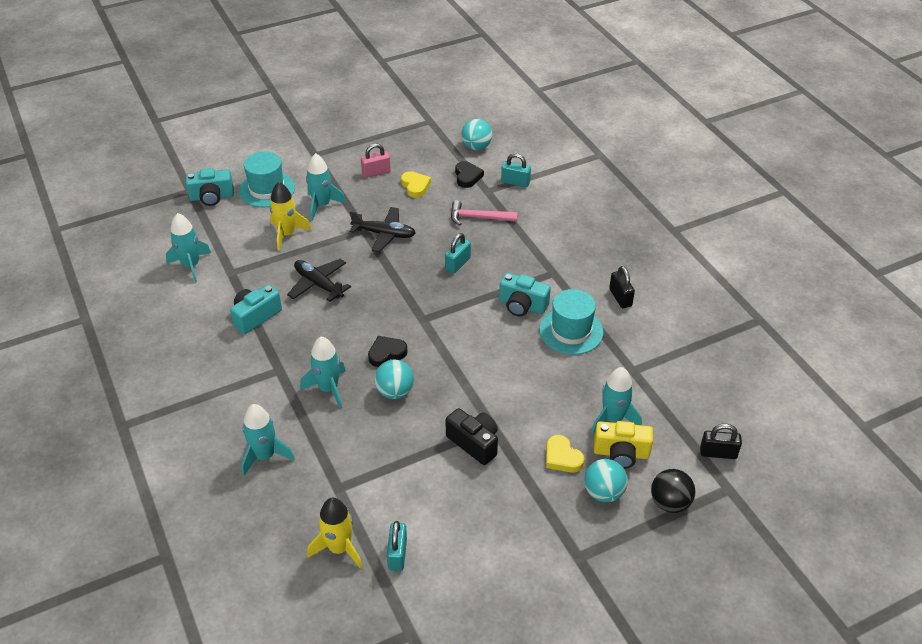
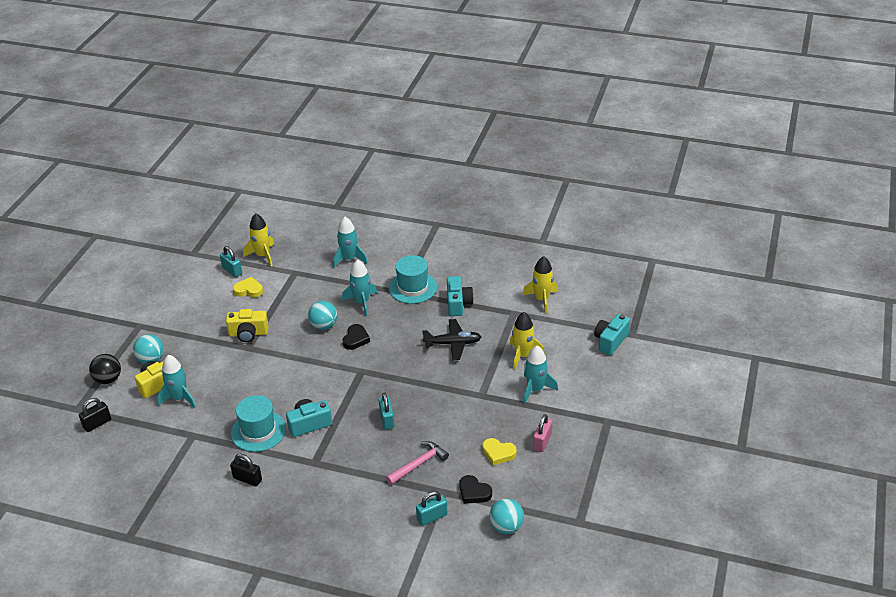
camera: 135 degrees right, 5 degrees down
(191, 266) = (542, 299): turquoise rocket -> yellow rocket
(267, 189) = (588, 372): turquoise hat -> turquoise hat (413, 287)
(384, 234) = (464, 402): black plane -> none
(474, 443) = (248, 333): black camera -> yellow camera
(562, 457) = (191, 360): yellow heart -> yellow heart (248, 290)

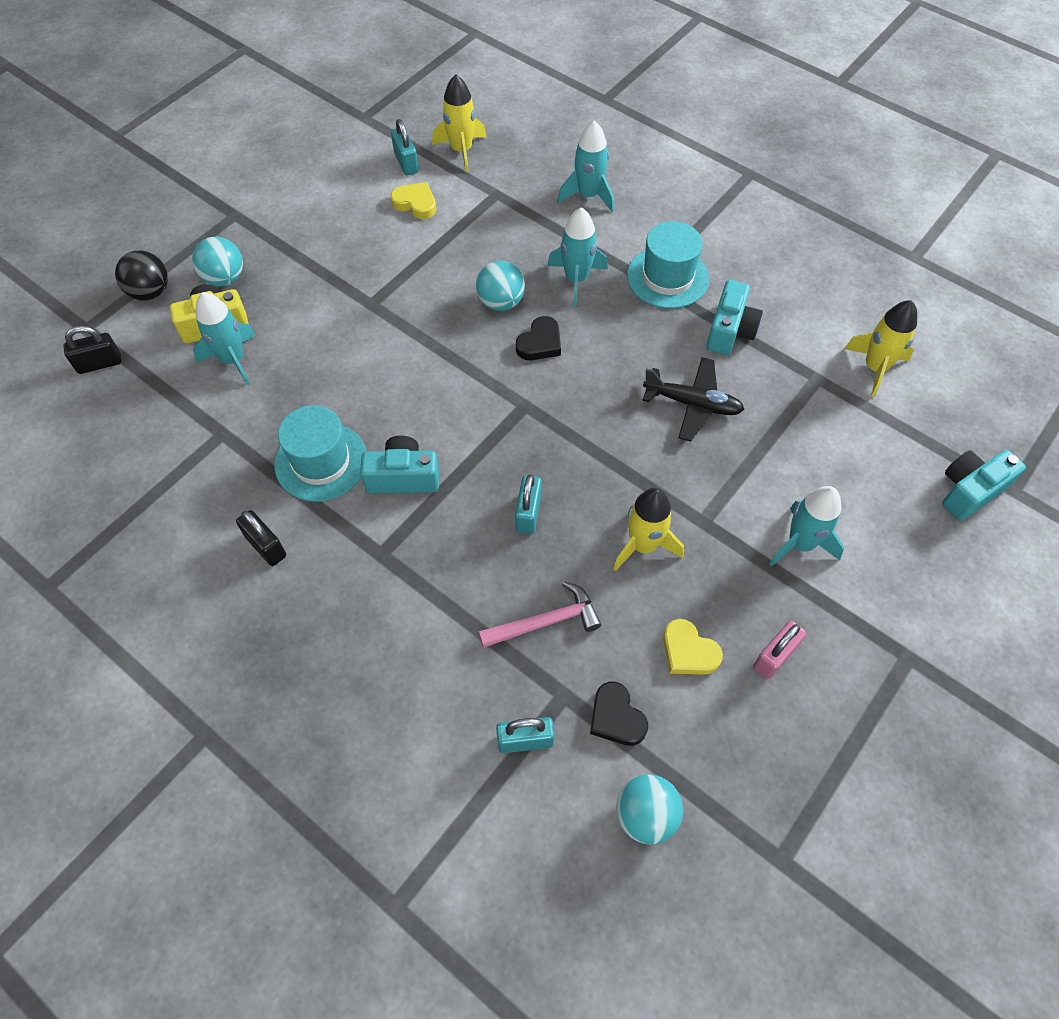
camera: 20 degrees right, 20 degrees up
(248, 333) = (382, 279): yellow camera -> none
(523, 356) = (802, 467): yellow rocket -> yellow rocket (643, 545)

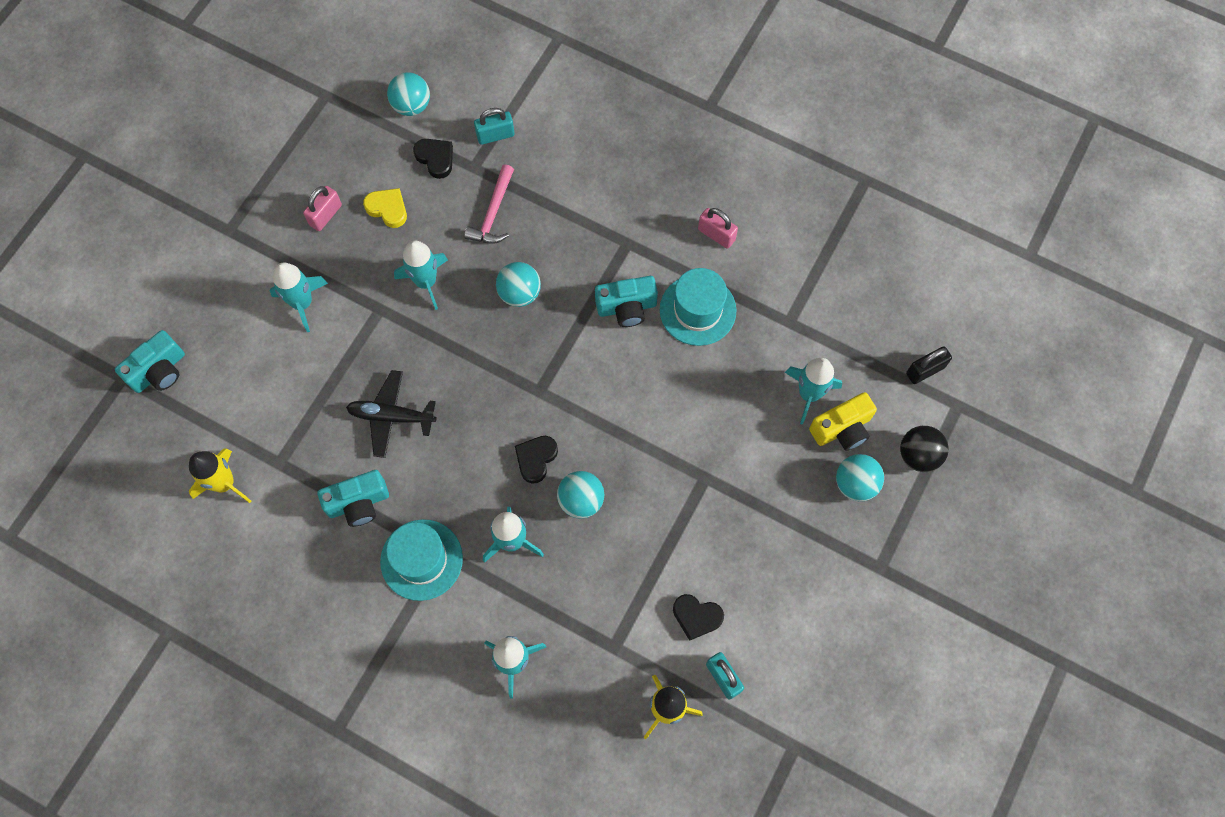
camera: 170 degrees right, 10 degrees up
(266, 546) = (716, 234): black padlock -> pink padlock
(415, 203) = (696, 617): yellow heart -> black heart
(528, 513) = (519, 293): turquoise padlock -> turquoise ball
(545, 622) = (493, 213): pink hammer -> pink hammer turned 45 degrees counterclockwise
(643, 545) = (426, 282): yellow rocket -> turquoise rocket
(730, 331) = (358, 503): turquoise camera -> turquoise camera turned 120 degrees counterclockwise

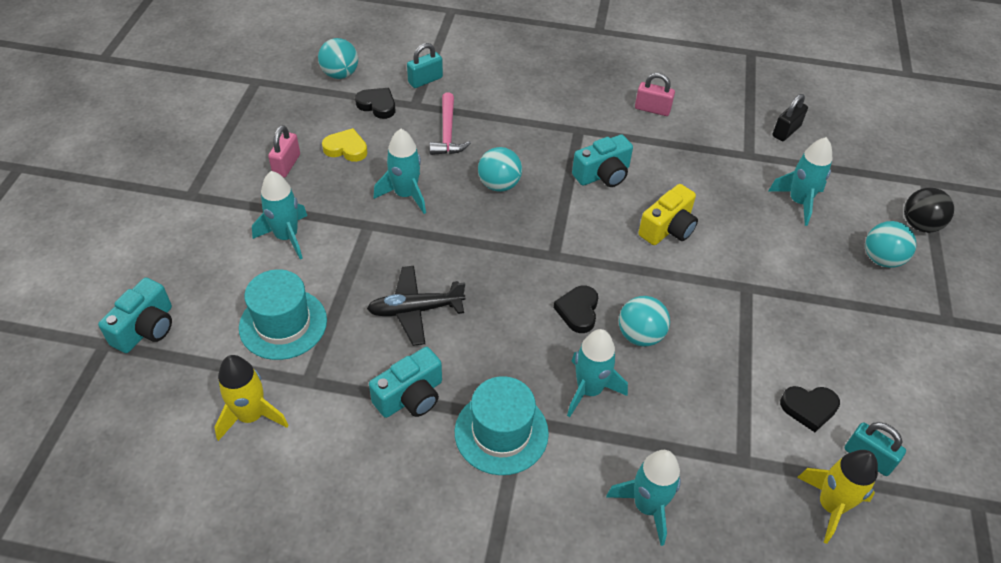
camera: 20 degrees left, 20 degrees down
(697, 310) = (666, 163): turquoise hat -> turquoise hat (283, 324)
(842, 429) = (843, 221): yellow camera -> yellow camera (668, 228)
(925, 370) = (882, 164): black padlock -> black padlock (786, 131)

